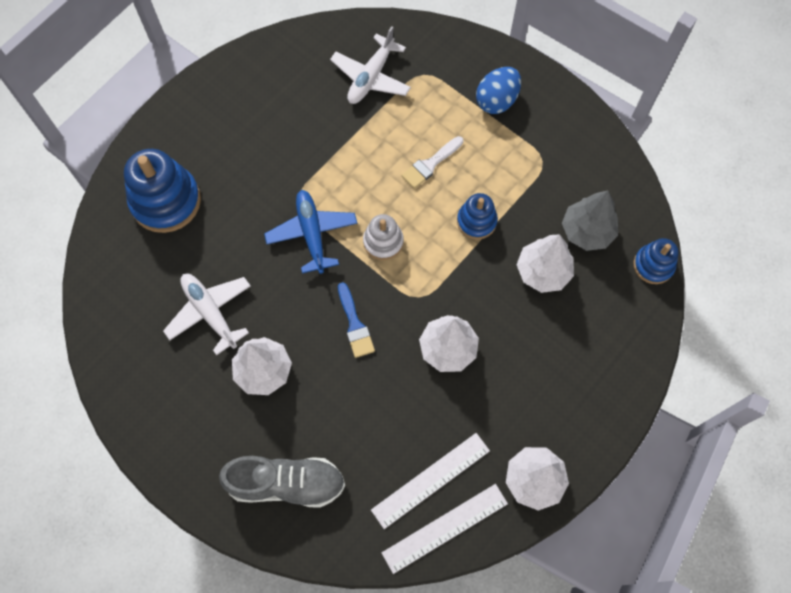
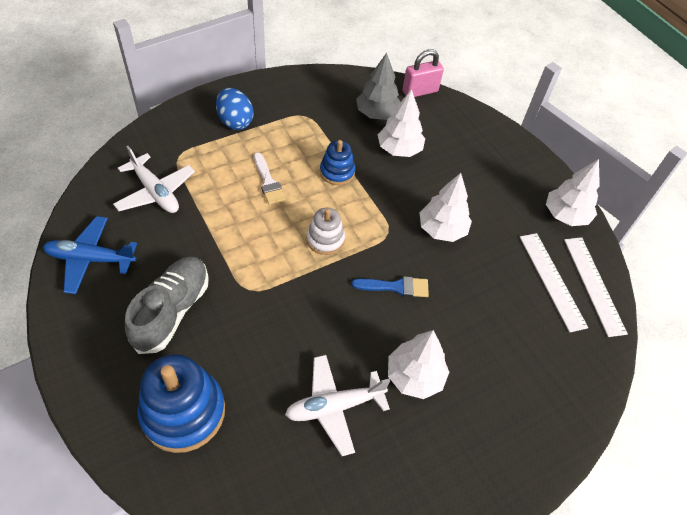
camera: 75 degrees left, 15 degrees down
(286, 483) = (531, 392): grey shoe -> grey shoe (172, 311)
(312, 234) = (291, 290): blue plane -> blue plane (91, 259)
(653, 265) = (420, 91): blue stacking toy -> pink padlock

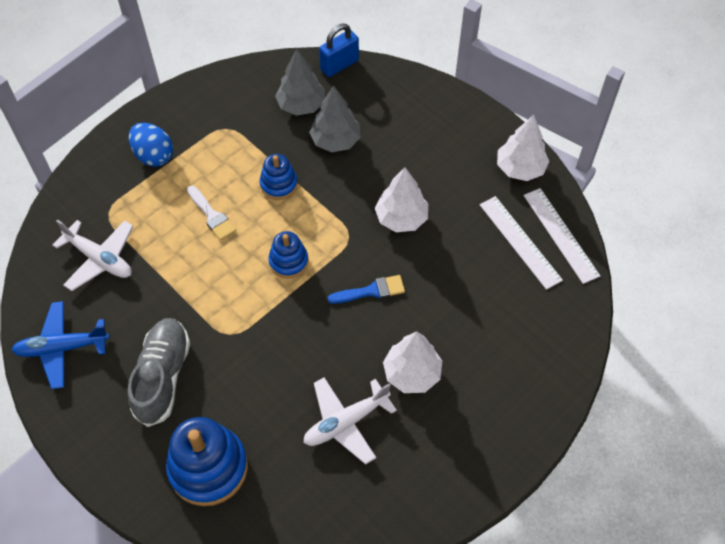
camera: 10 degrees left, 5 degrees up
(325, 239) = (288, 261): white stacking toy -> blue stacking toy
(399, 149) = (335, 140): white tree -> grey tree
(420, 91) = (339, 65): pink padlock -> blue padlock

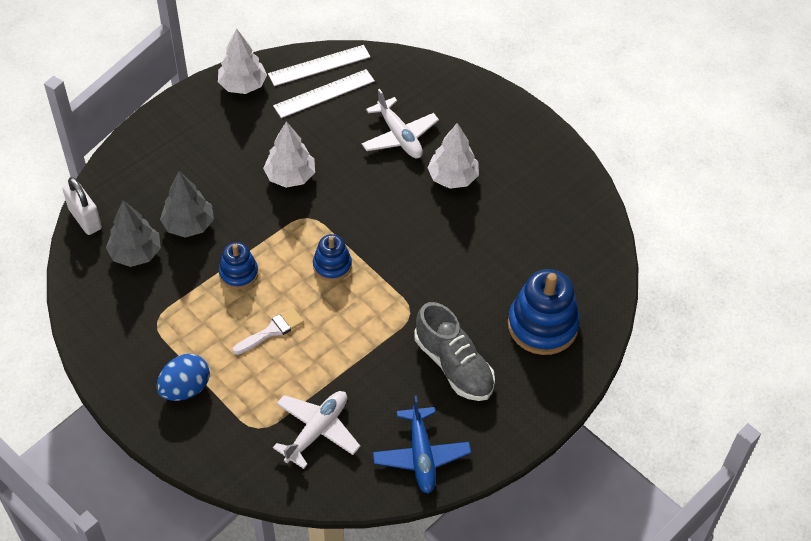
camera: 90 degrees left, 5 degrees down
(163, 376) = (454, 365): grey shoe -> grey shoe turned 135 degrees counterclockwise
(339, 65) = (85, 219): blue padlock -> white padlock
(346, 422) = (498, 225): white plane -> white plane (399, 136)
(371, 291) = (369, 202): blue brush -> none

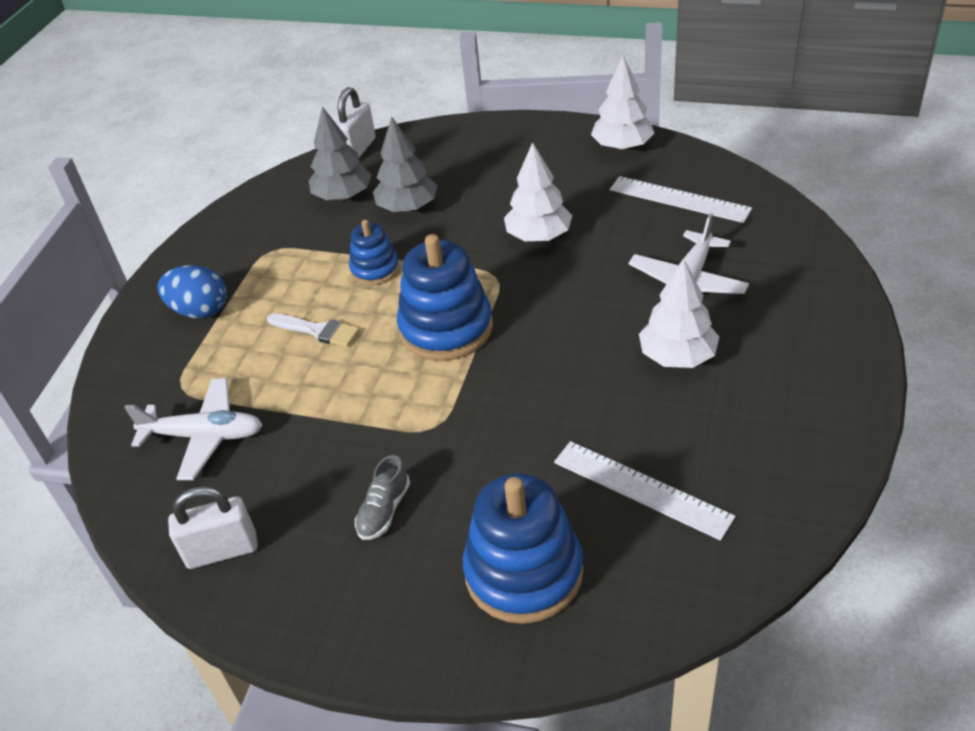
camera: 65 degrees right, 10 degrees down
(319, 65) = (713, 176): white ruler -> white ruler (641, 489)
(332, 265) = (446, 328): blue stacking toy -> blue stacking toy, size x1.78
(421, 455) = (222, 551): blue plane -> white padlock
(454, 365) = (384, 510): grey shoe -> grey shoe, size x0.52

